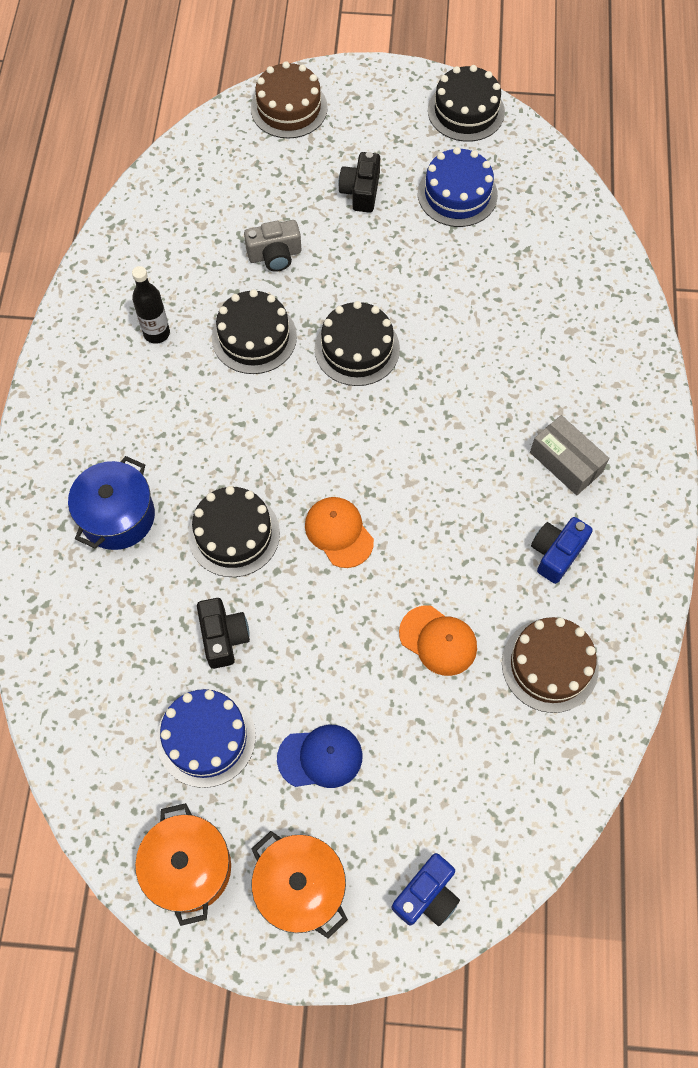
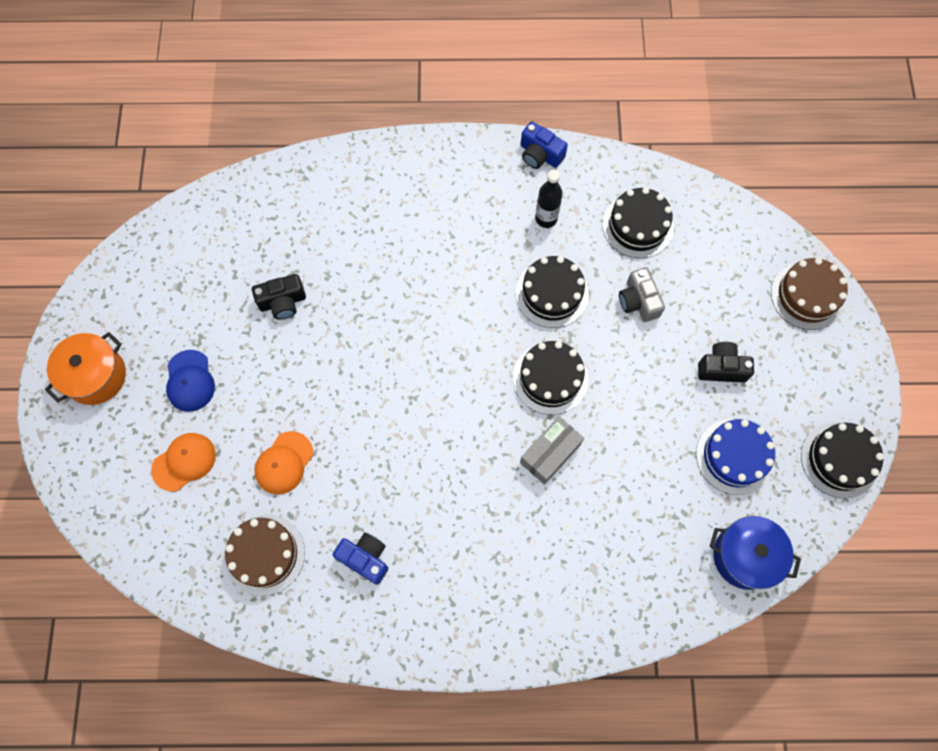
camera: 85 degrees right, 5 degrees up
(118, 516) = (378, 215): blue pot -> blue pot (745, 556)
(189, 867) = (112, 300): orange pot -> none
(206, 737) = (205, 299): blue cake -> none
(234, 534) = (368, 299): black cake -> black cake (638, 226)
(339, 532) = (374, 378): orange cap -> orange cap (184, 462)
(427, 895) = (86, 465): blue camera -> blue camera (540, 155)
(565, 462) = (453, 565): grey box -> grey box (550, 453)

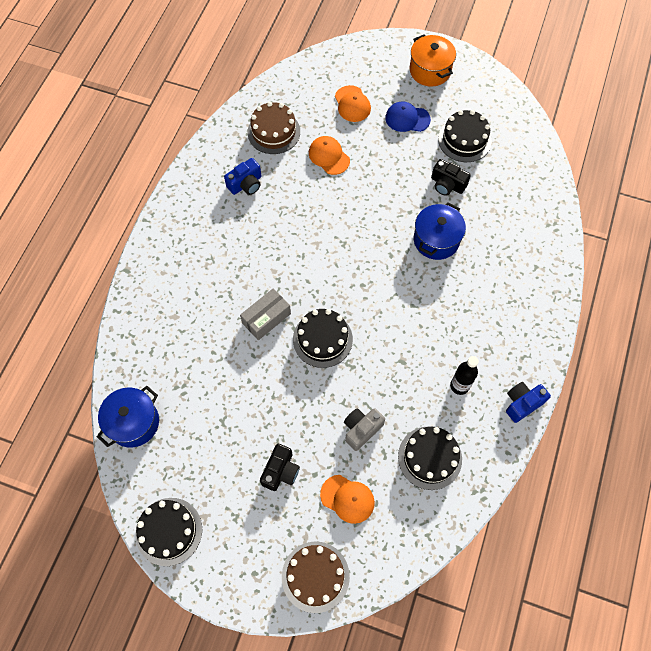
camera: 110 degrees right, 5 degrees down
(283, 302) = (447, 184): black camera -> black camera turned 60 degrees counterclockwise
(369, 292) = (436, 240): none -> blue pot
(550, 453) = (266, 318): grey box -> grey box turned 75 degrees clockwise
(552, 294) = (391, 366): black cake -> black cake (464, 140)
(638, 301) = (361, 429): grey camera -> grey camera turned 45 degrees counterclockwise
(717, 291) = (347, 499): none -> orange cap
(734, 456) = (207, 449): blue cake -> none

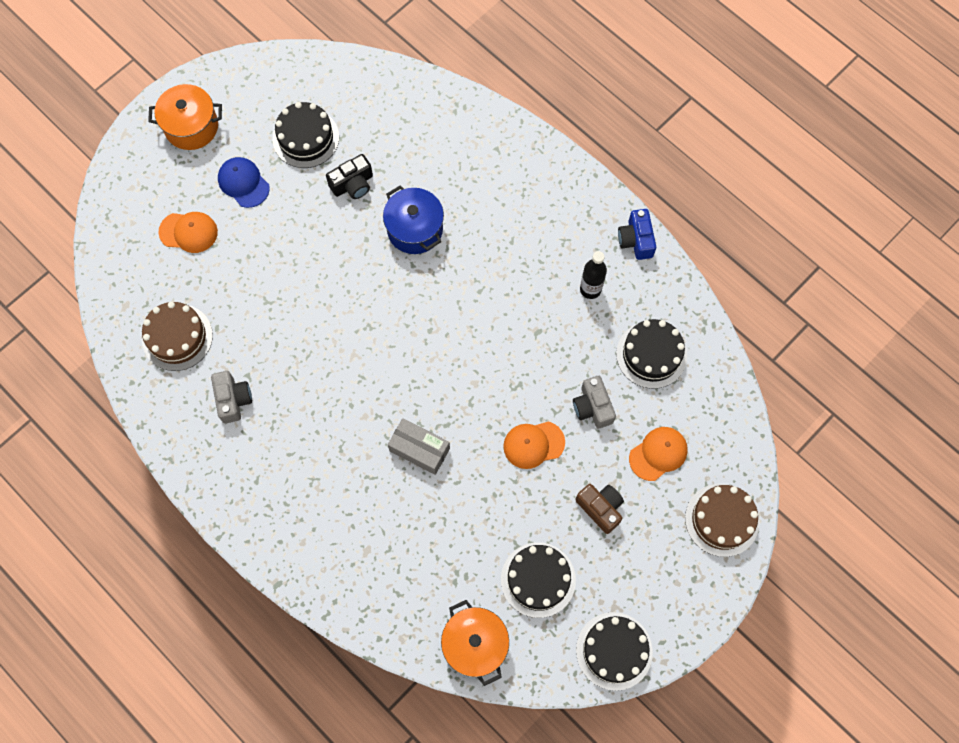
camera: 65 degrees left, 5 degrees up
(133, 422) = (475, 645): blue pot -> orange pot
(246, 184) = (233, 400): blue camera -> grey camera
(266, 318) = (419, 449): grey box -> grey box turned 45 degrees counterclockwise
(280, 471) = (600, 508): black camera -> brown camera
(322, 339) = (473, 401): black cake -> black cake (538, 579)
(329, 156) = (246, 291): orange cap -> orange cap (533, 444)
(407, 118) = (243, 183): blue cap -> blue cap turned 105 degrees clockwise

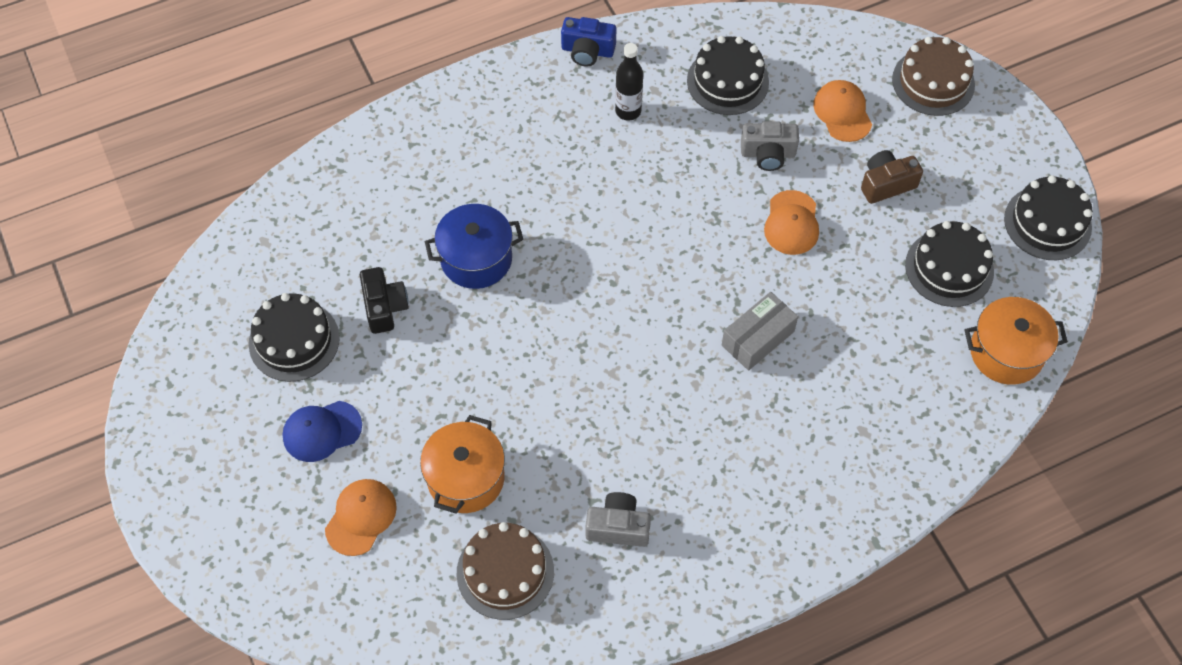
camera: 70 degrees left, 10 degrees down
(191, 127) = (207, 472): orange pot -> orange pot (466, 478)

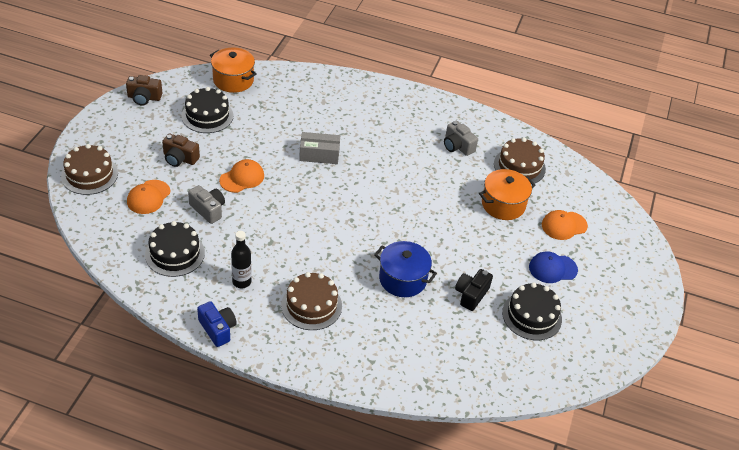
camera: 140 degrees left, 15 degrees down
(321, 431) = (552, 268): blue cap -> blue cap turned 150 degrees clockwise
(533, 147) = (311, 305): none -> brown cake
(1047, 223) = (144, 98): black cake -> brown camera

